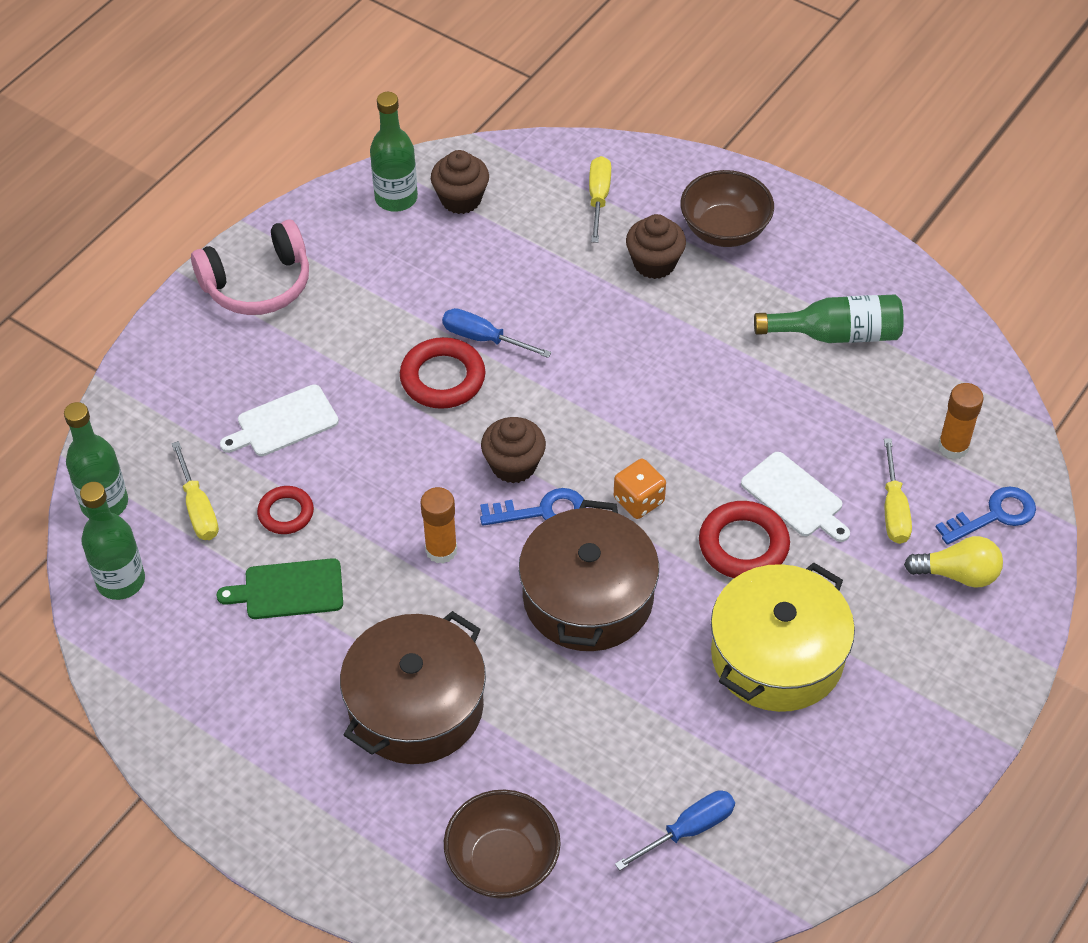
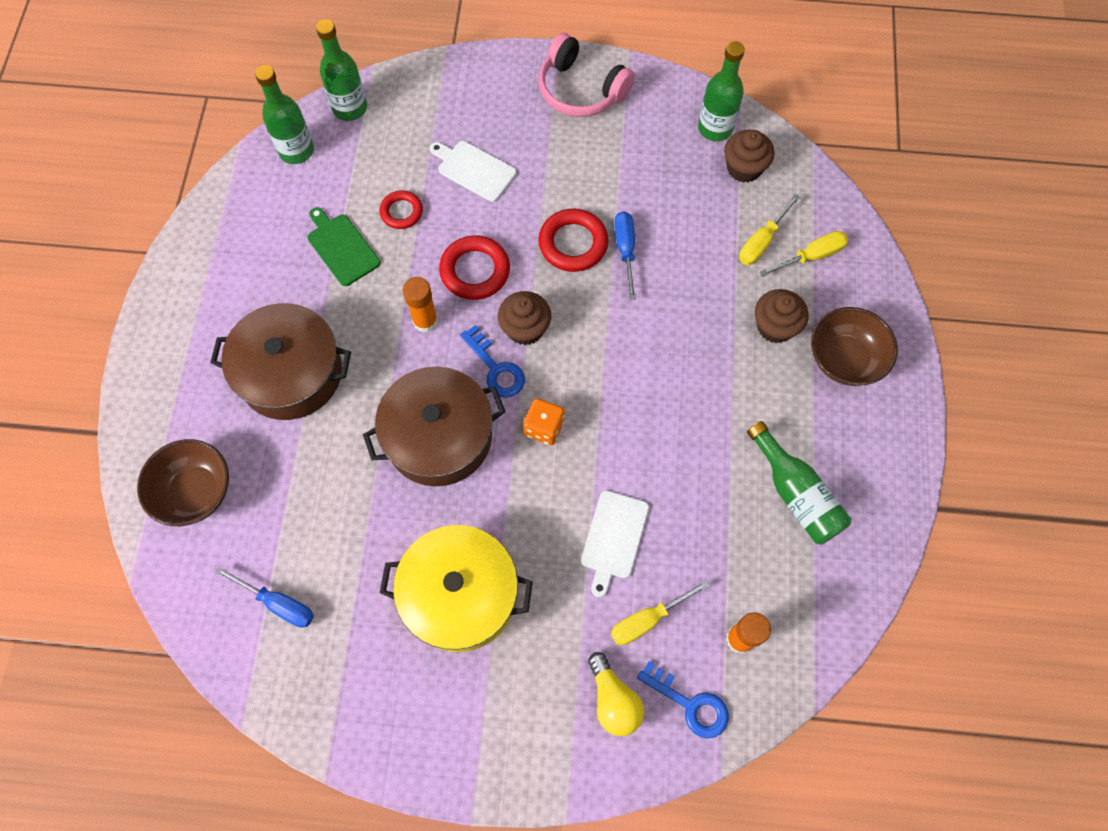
camera: 60 degrees right, 15 degrees up
(198, 508) = (376, 160): yellow screwdriver -> yellow screwdriver (762, 241)
(743, 545) = (547, 522): red ring -> red ring (475, 271)

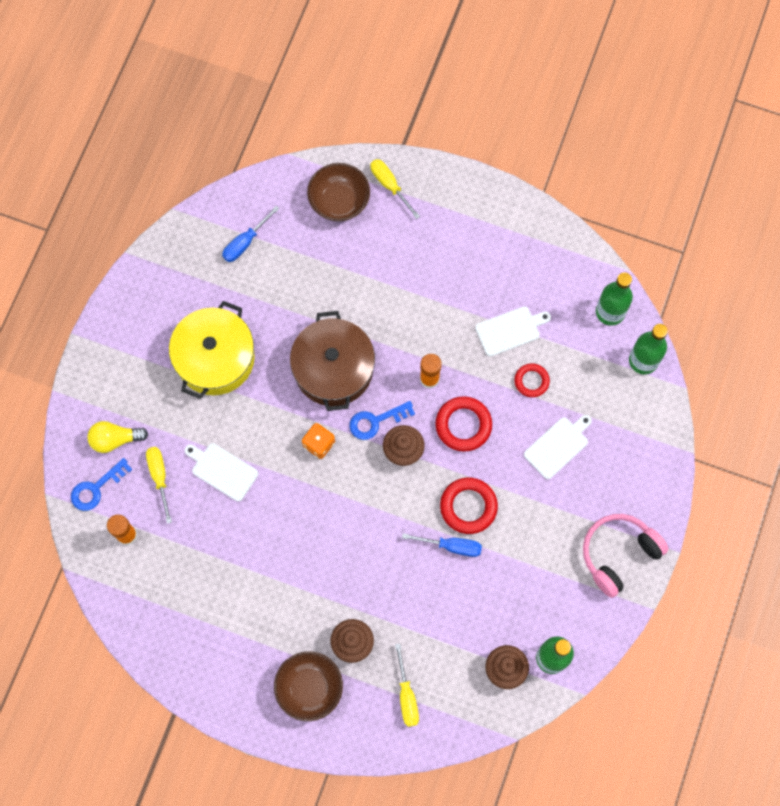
camera: 105 degrees right, 5 degrees up
(291, 373) = (412, 277): brown pot -> none
(341, 248) = (510, 330): green cutting board -> white cutting board
(762, 241) = (431, 659): yellow screwdriver -> yellow screwdriver (389, 185)
(796, 494) = (215, 610): green bottle -> none

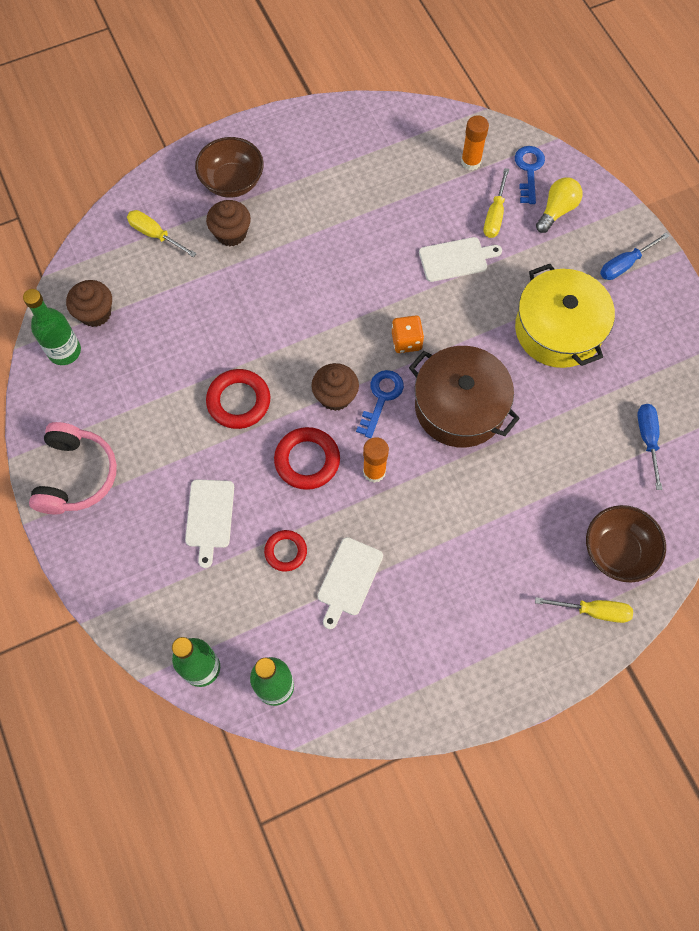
camera: 135 degrees right, 5 degrees down
(159, 477) = (495, 215): yellow screwdriver -> yellow screwdriver turned 75 degrees clockwise
(451, 546) = (223, 361): blue screwdriver -> blue screwdriver (625, 264)

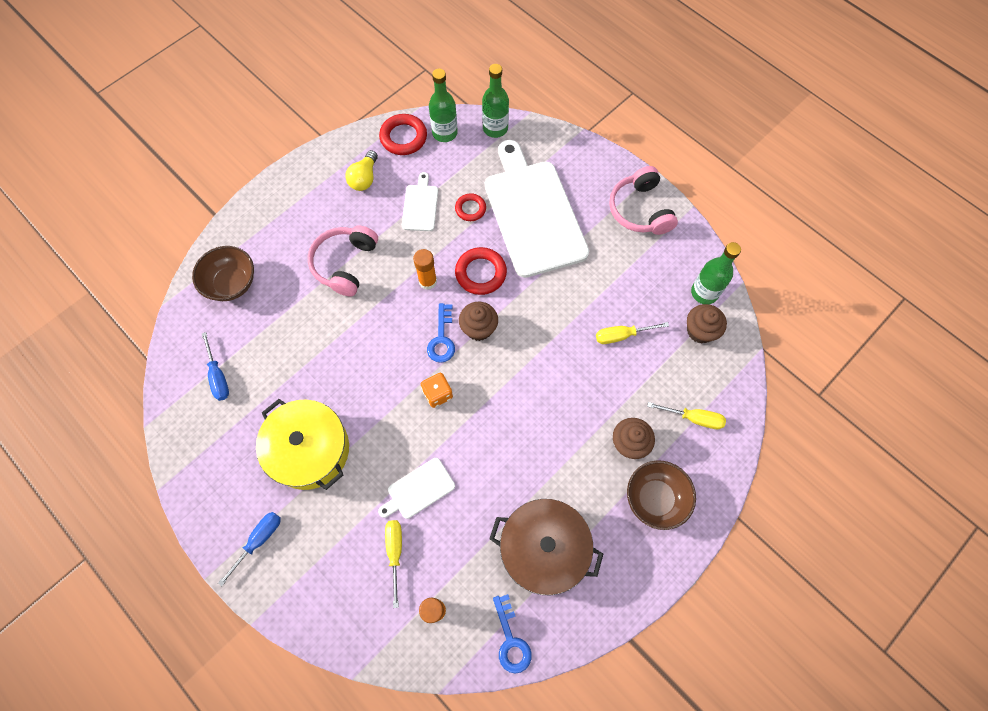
camera: 160 degrees right, 0 degrees up
(209, 517) = (533, 213): white cutting board -> white cutting board, size x2.30
(238, 401) = (551, 299): red ring -> red ring (403, 137)
(459, 407) = (377, 352): brown pot -> brown pot (544, 549)
(469, 529) = (345, 264): none -> pink headphones
(529, 170) = (374, 621): blue key -> blue key (511, 640)
(557, 210) = (335, 580): yellow light bulb -> yellow light bulb (364, 178)
(593, 611) = (243, 239): yellow screwdriver -> yellow screwdriver (622, 335)

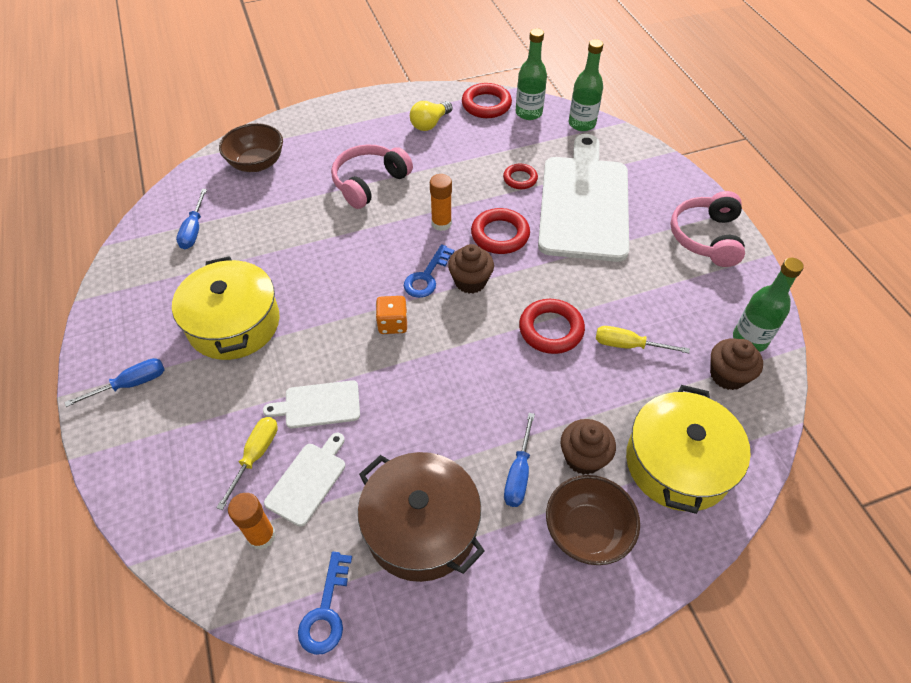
camera: 25 degrees right, 15 degrees down
(420, 206) = (471, 161): white cutting board -> white cutting board (308, 480)
(560, 346) = (551, 329): none -> red ring
(591, 477) = (518, 474): none -> blue screwdriver
(693, 418) = (678, 463): yellow screwdriver -> yellow pot

